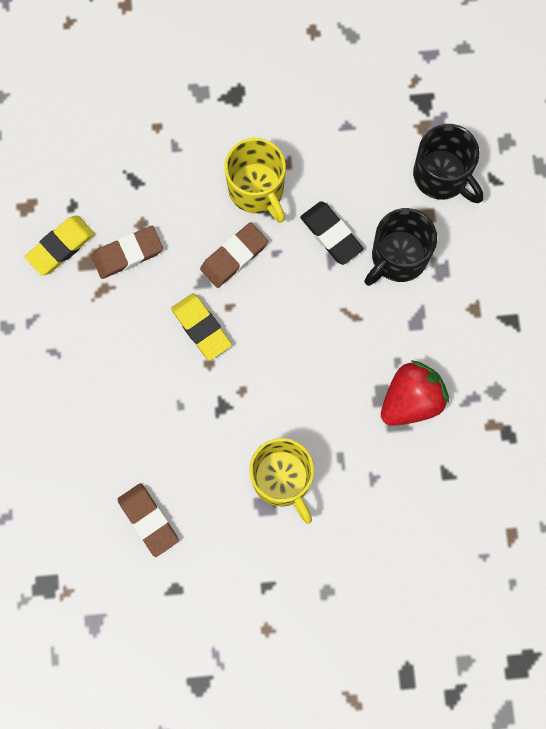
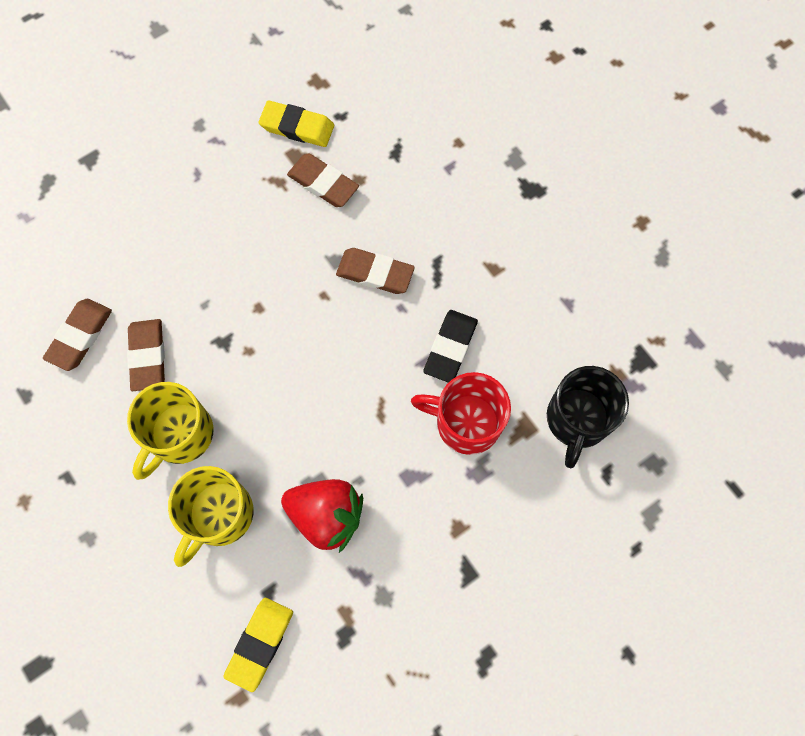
camera: 60 degrees right, 5 degrees down
(199, 473) = (148, 356): none -> brown eraser
(201, 327) = (289, 282): yellow eraser -> yellow eraser (260, 643)
(257, 189) = (453, 258): yellow mug -> yellow mug (219, 515)
(398, 257) = (466, 423): black mug -> red mug

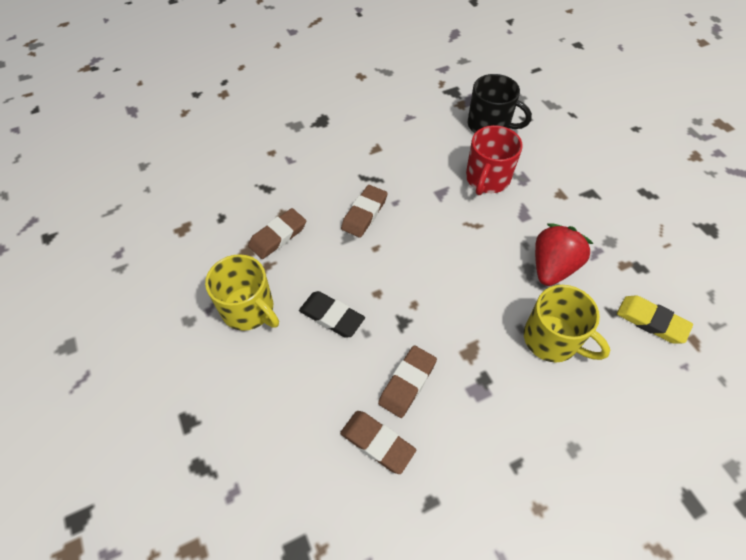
camera: 80 degrees left, 15 degrees down
(148, 356) = (407, 383): brown eraser -> brown eraser turned 60 degrees counterclockwise
(180, 435) = (482, 363): yellow mug -> yellow mug (249, 309)
(297, 127) = (220, 247): yellow eraser -> none
(450, 348) = (431, 179): black eraser -> black eraser (332, 316)

